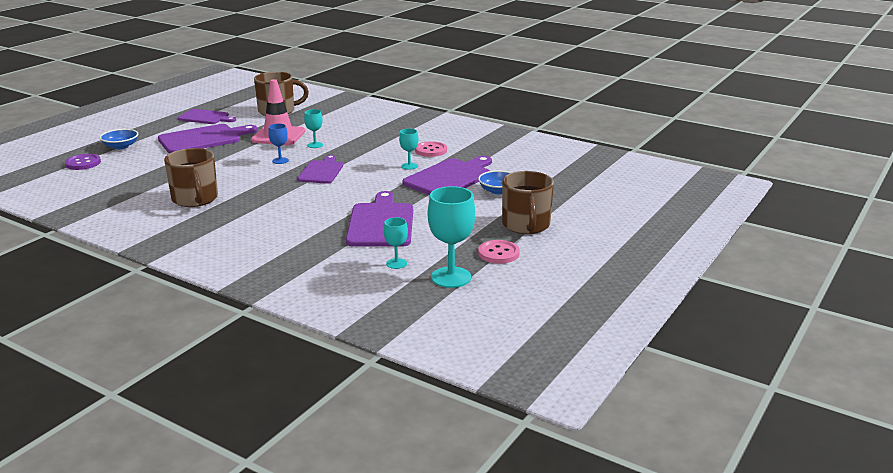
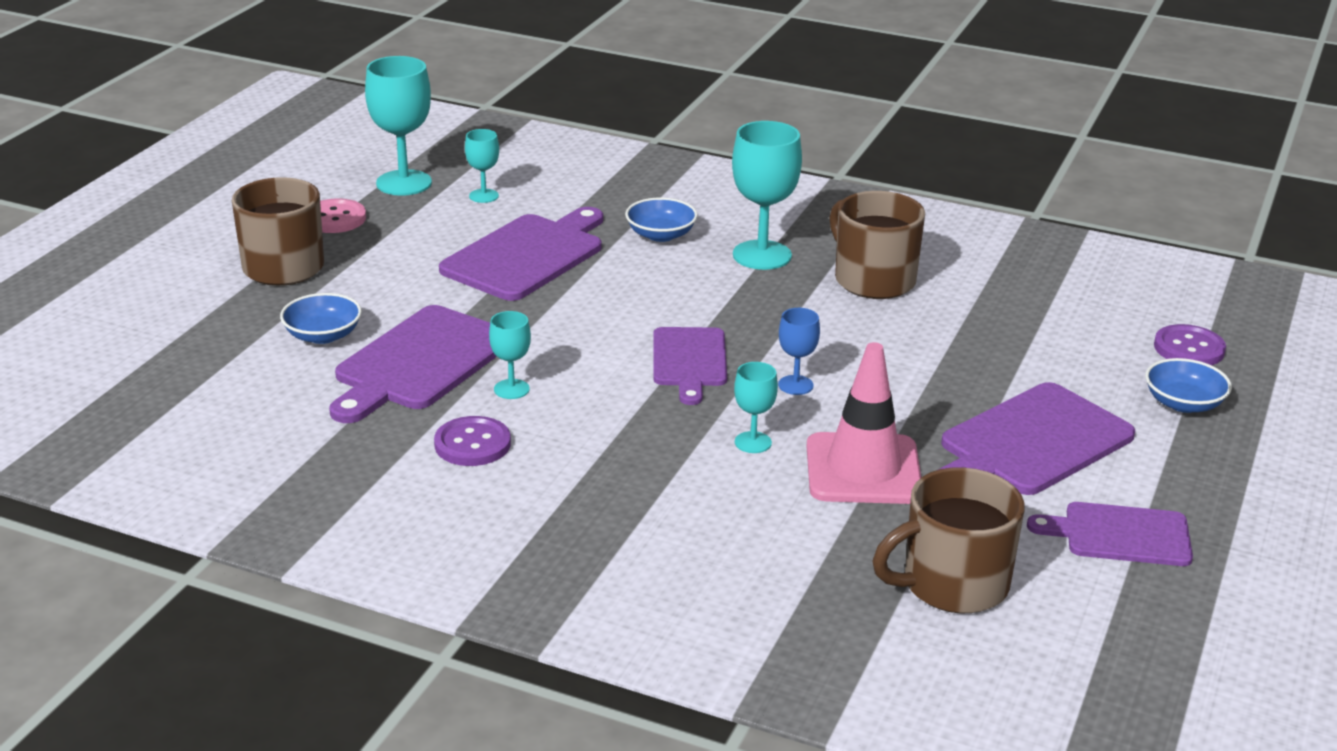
camera: 170 degrees right, 5 degrees up
(243, 215) = (762, 255): none -> turquoise goblet
(294, 230) = (661, 235): none -> blue bowl
(381, 223) = (527, 255): purple cutting board -> purple cutting board turned 135 degrees counterclockwise
(431, 150) = (472, 444): pink button -> purple button

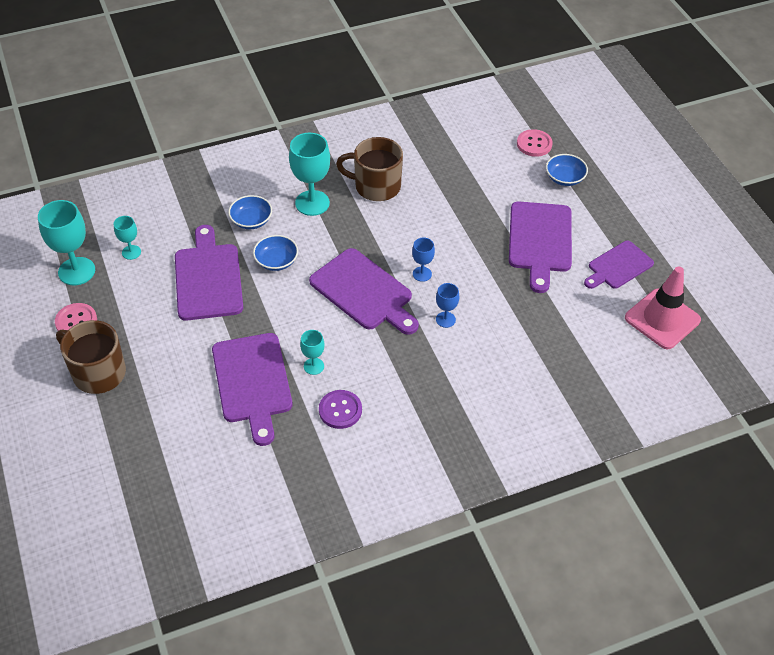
camera: 45 degrees left, 20 degrees up
(323, 335) = (184, 401): blue bowl -> blue bowl (276, 261)
(689, 361) = (364, 292): purple cutting board -> purple cutting board, size x1.56
(753, 442) = (445, 319): turquoise goblet -> blue goblet
(863, 470) = (501, 302): pink traffic cone -> pink traffic cone (662, 319)
(952, 584) = (596, 336): brown mug -> none
(1189, 348) = (534, 144): purple button -> pink button

